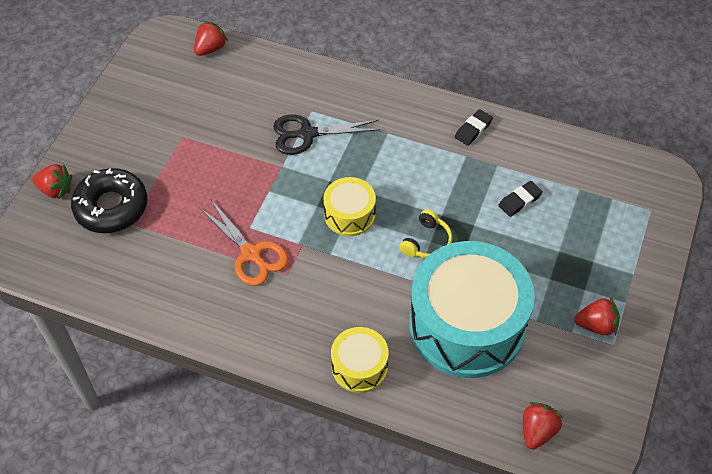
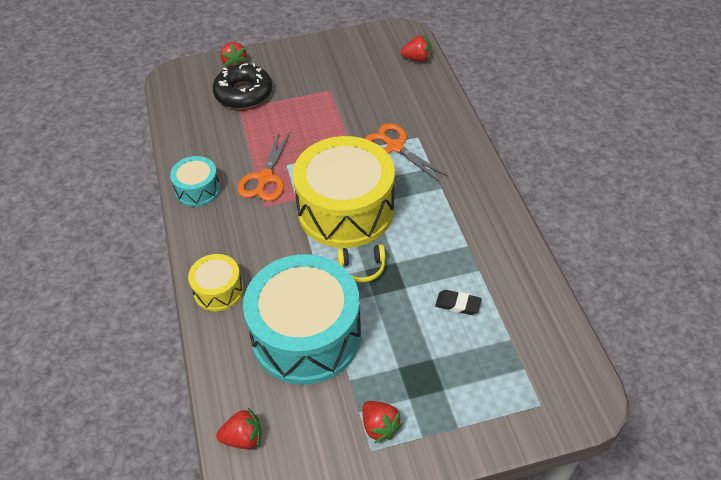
camera: 55 degrees right, 5 degrees down
(212, 318) = (198, 190): none -> turquoise drum
(307, 134) = (395, 147): black scissors -> orange scissors
(349, 215) = (345, 210): yellow drum -> yellow drum, size x2.11
(473, 129) = (498, 236): black eraser -> none

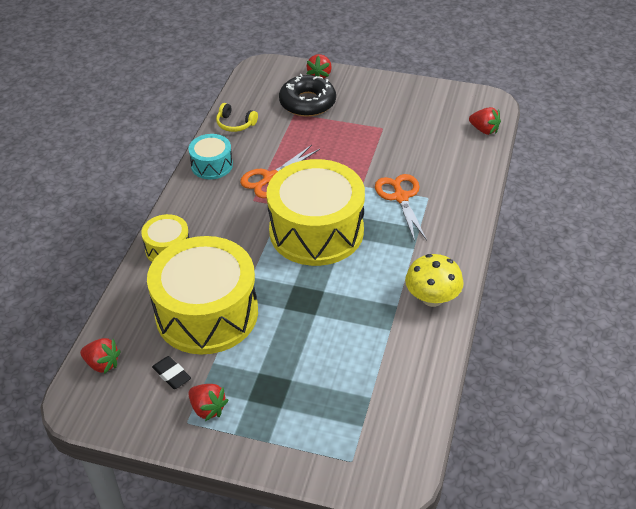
camera: 30 degrees right, 5 degrees down
(306, 335) = (207, 313): turquoise drum -> yellow drum
(362, 267) = (292, 282): yellow headphones -> yellow headphones (235, 124)
(379, 426) = (208, 409): red strawberry -> red strawberry turned 45 degrees counterclockwise
(458, 304) = (348, 348): black eraser -> black eraser (171, 375)
(490, 225) = (432, 298): none -> yellow mushroom

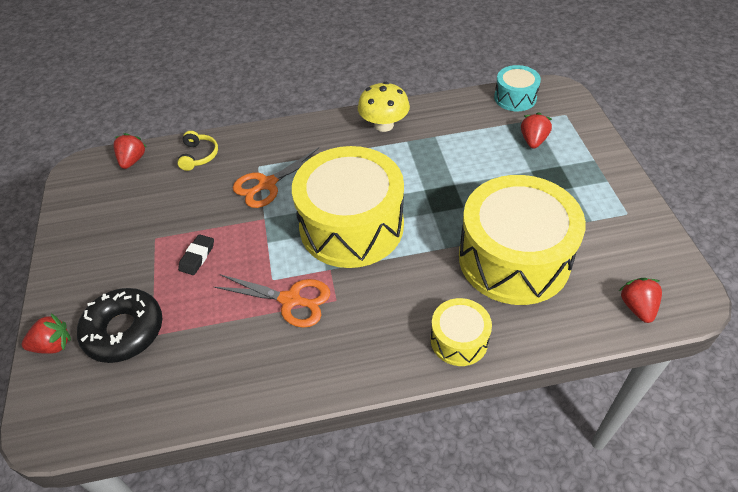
camera: 115 degrees left, 5 degrees up
(171, 375) = (597, 248): black eraser -> black eraser (197, 257)
(208, 409) = (603, 207): red strawberry -> red strawberry (533, 140)
(212, 165) = (296, 374): turquoise drum -> turquoise drum (515, 98)
(235, 124) = (198, 393): yellow headphones -> yellow headphones (199, 156)

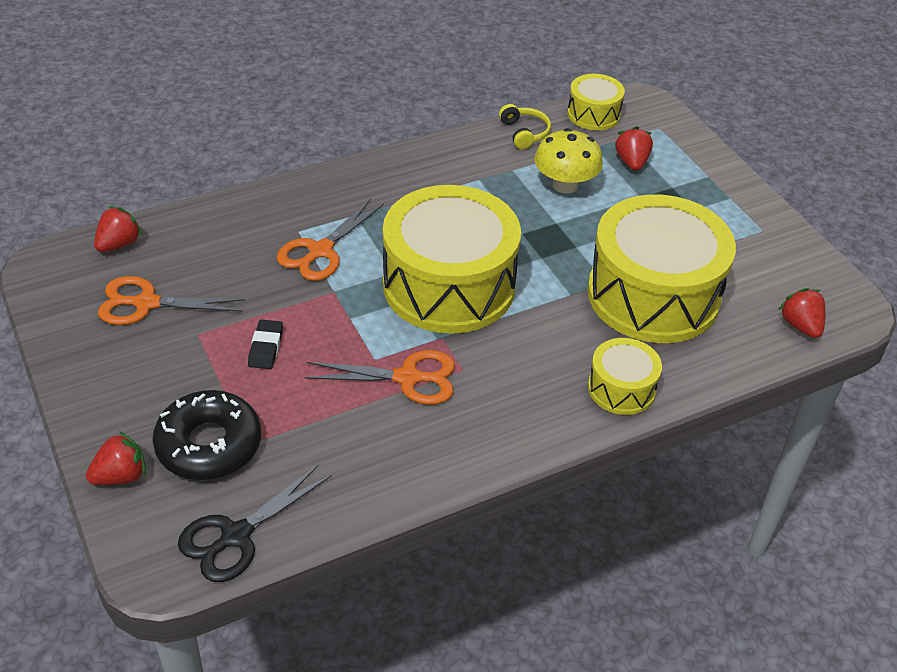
camera: 20 degrees left, 5 degrees down
(110, 414) = (236, 536): none -> black scissors
(131, 208) = (146, 303): none -> orange scissors
(133, 160) = (119, 244): red strawberry -> red strawberry turned 45 degrees clockwise
(199, 156) = (211, 227): yellow headphones -> yellow headphones (524, 133)
(384, 125) = (443, 163): yellow mushroom -> yellow mushroom (565, 185)
(515, 98) = (593, 114): turquoise drum -> yellow drum

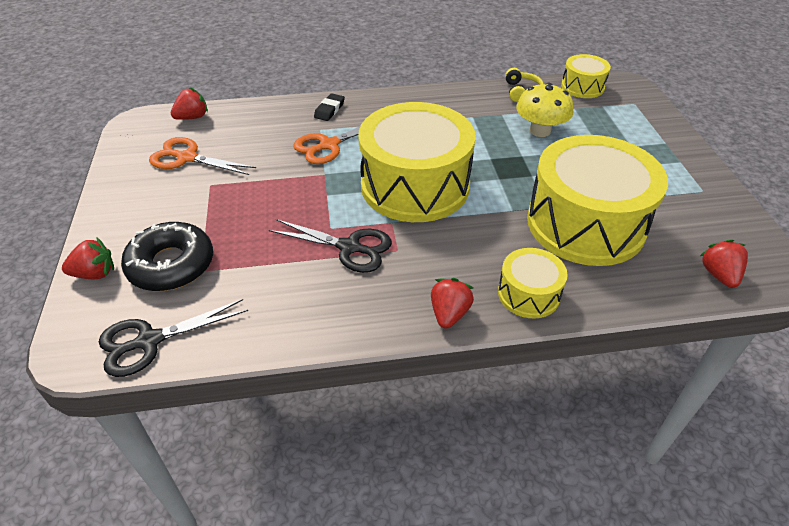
camera: 20 degrees right, 0 degrees up
(266, 347) = (253, 203): black eraser -> black eraser (329, 110)
(407, 378) = (349, 247): orange scissors -> black scissors
(631, 162) = (602, 123): red strawberry -> red strawberry (449, 314)

